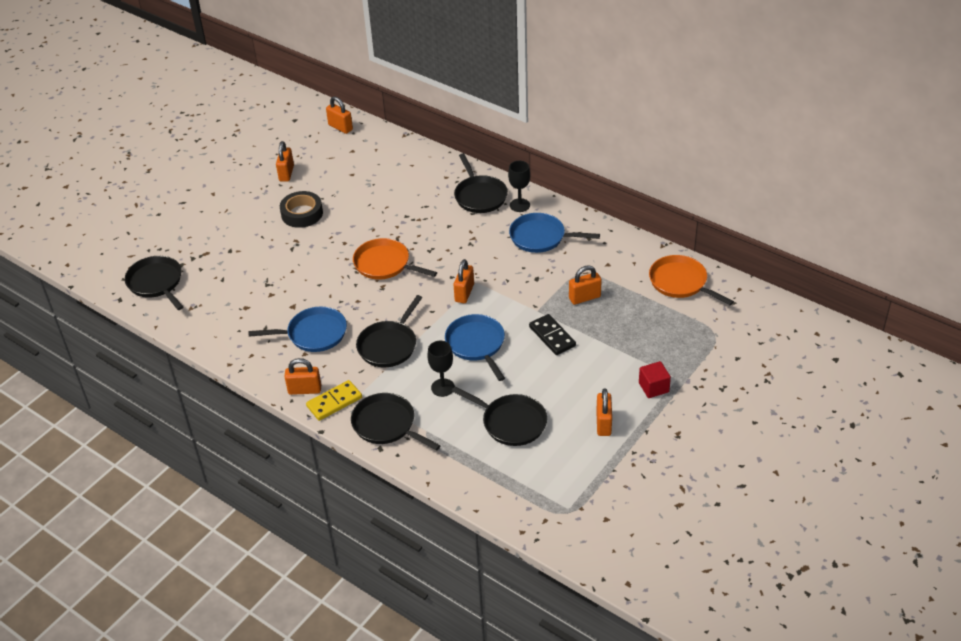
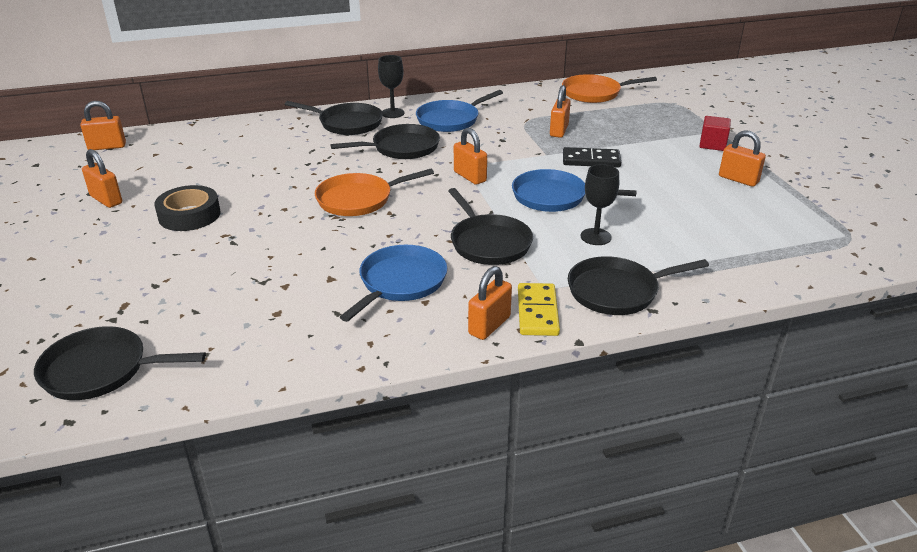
camera: 55 degrees left, 10 degrees down
(511, 422) = (691, 220): black pan -> black pan (402, 148)

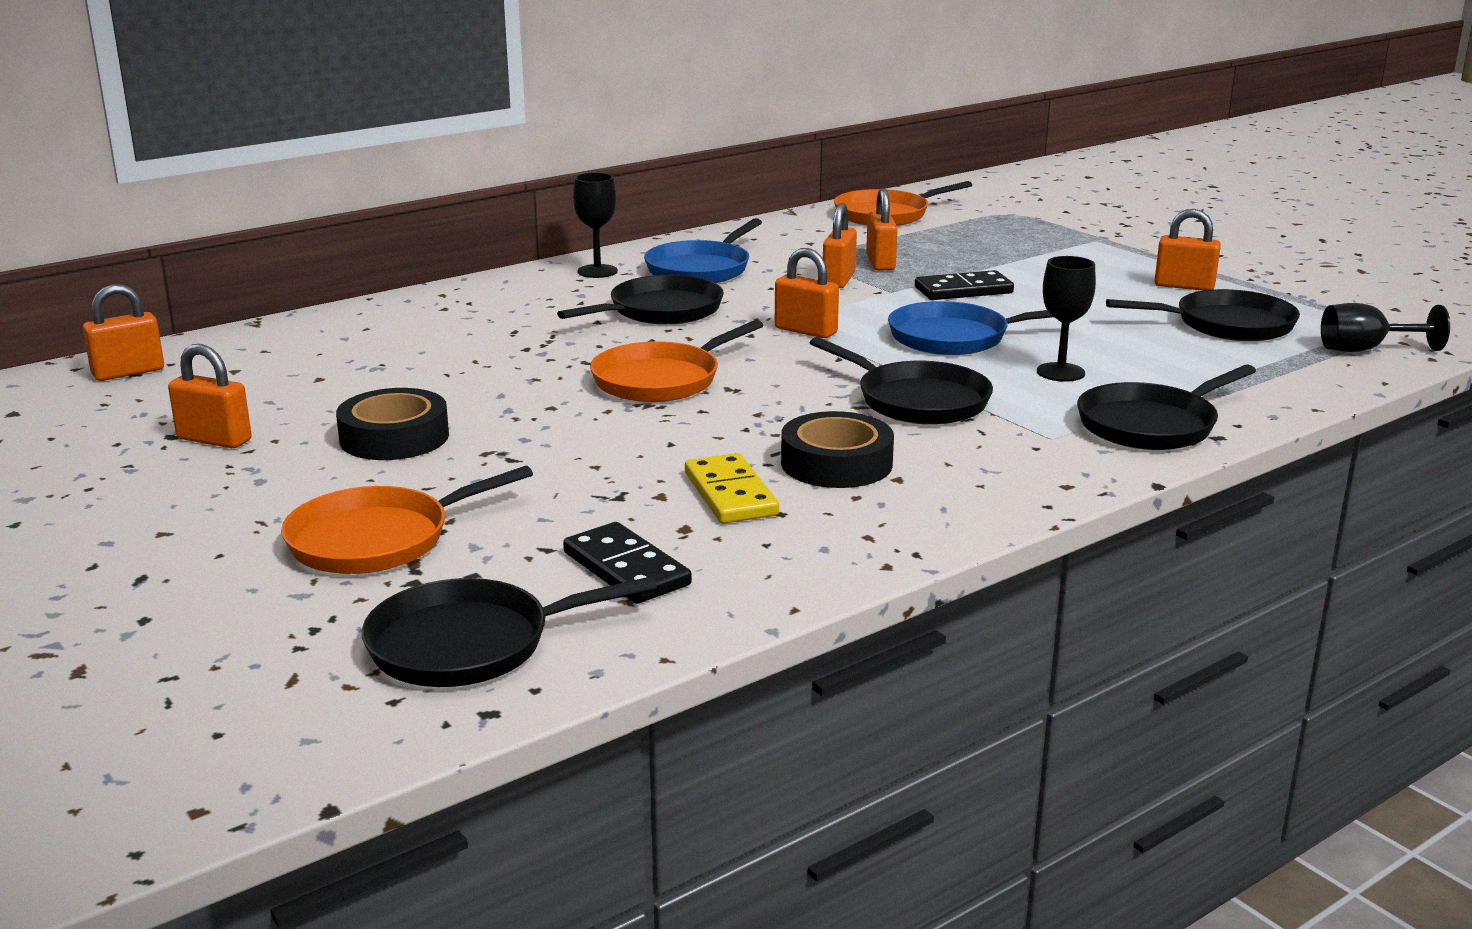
camera: 20 degrees left, 10 degrees down
(120, 285) = (377, 540): none -> orange pan
(221, 336) = (626, 569): none -> black domino
(347, 123) = (536, 292): black pan -> black pan (1228, 325)
(400, 282) = (836, 463): blue pan -> black tape
(489, 325) = (1018, 489): orange padlock -> orange padlock (838, 280)
(537, 312) = (1069, 464): yellow domino -> yellow domino (731, 494)
(712, 144) = (1111, 253): red cube -> none
(820, 255) = (1365, 350): none -> black goblet

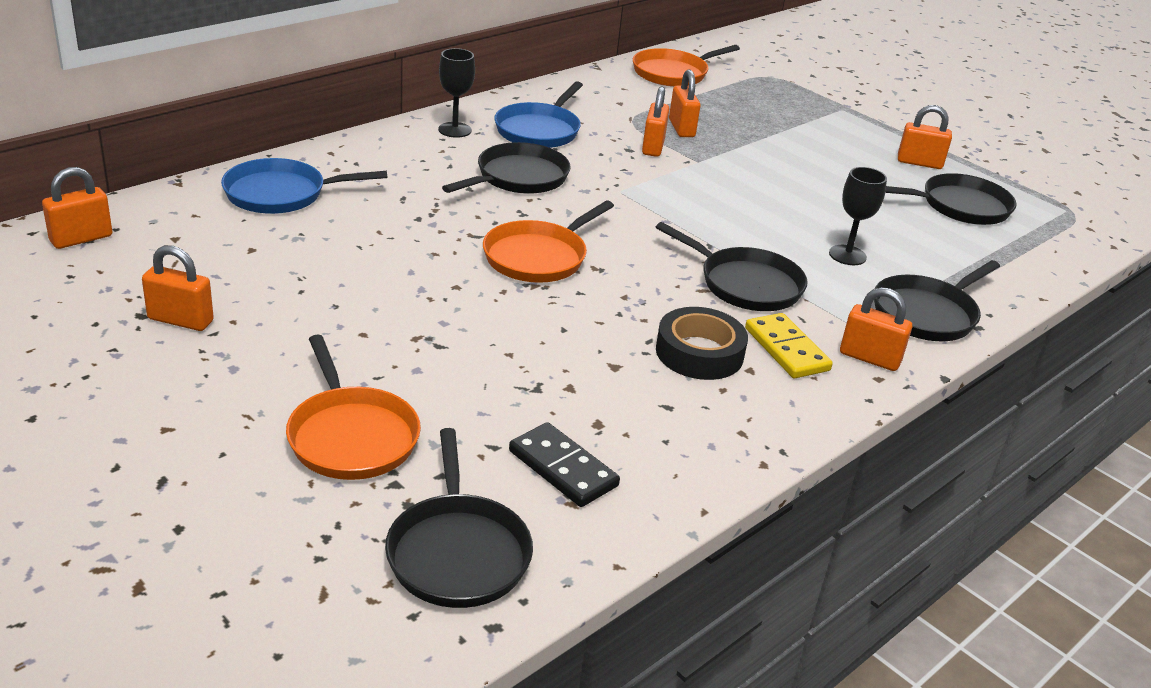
camera: 10 degrees left, 10 degrees up
(377, 540) = (351, 437): orange pan -> orange pan turned 75 degrees counterclockwise
(394, 437) = (334, 319): black tape -> none
(469, 644) = (458, 553): black pan -> black pan turned 75 degrees counterclockwise
(731, 494) = (625, 386): yellow domino -> yellow domino (786, 349)
(805, 331) = (640, 204): orange padlock -> orange padlock (869, 358)
(954, 338) = (758, 215): blue pan -> blue pan (280, 194)
(963, 290) = (753, 162): black domino -> none
(1365, 350) = (1065, 236): black goblet -> none

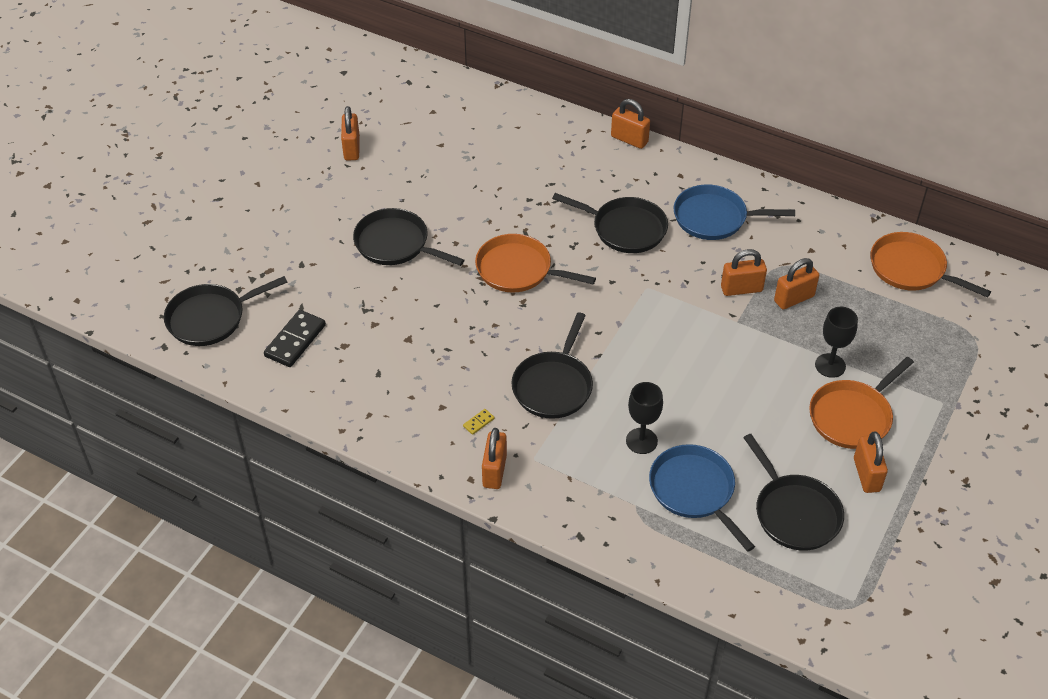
camera: 75 degrees right, 15 degrees up
(81, 239) = (408, 79): orange padlock -> orange padlock (629, 139)
(280, 194) = (515, 130): blue pan -> blue pan (694, 491)
(351, 437) = (283, 250): orange pan -> orange pan (852, 416)
(455, 130) = (675, 175): black goblet -> black goblet (830, 365)
(699, 353) = (447, 377): black tape -> none
(786, 349) = (478, 422): yellow domino -> yellow domino, size x0.44
(927, 314) = (580, 501): black pan -> black pan (395, 244)

